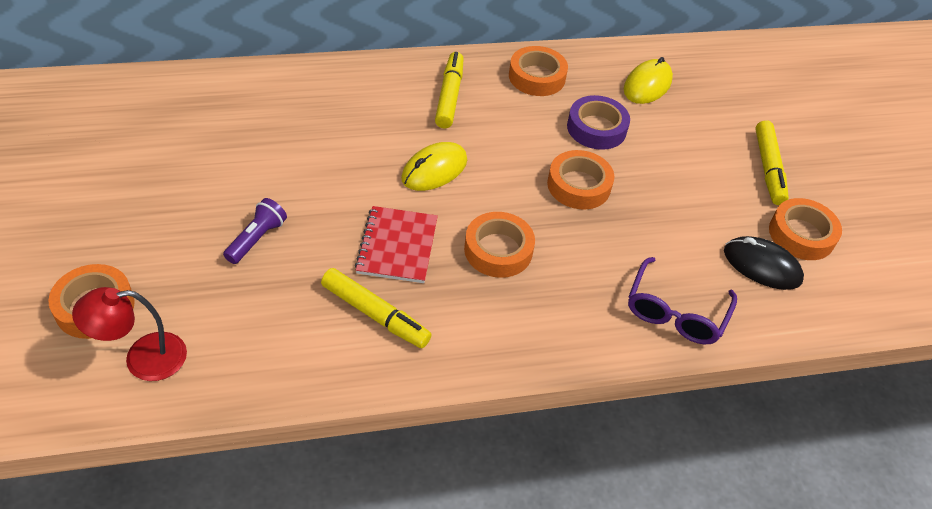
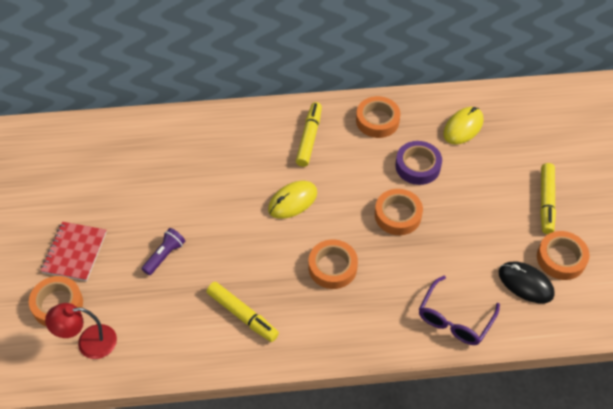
camera: 10 degrees right, 5 degrees up
(397, 246) = (261, 263): red notebook -> red notebook (75, 252)

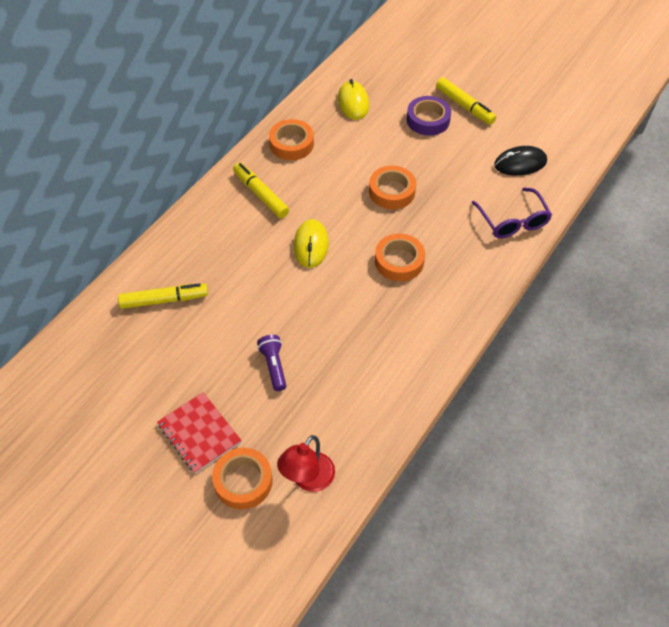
camera: 50 degrees left, 0 degrees up
(242, 315) = (387, 348): yellow marker -> yellow marker (164, 300)
(417, 166) = (360, 150): purple tape -> purple tape (428, 120)
(561, 258) = (518, 131): orange tape -> none

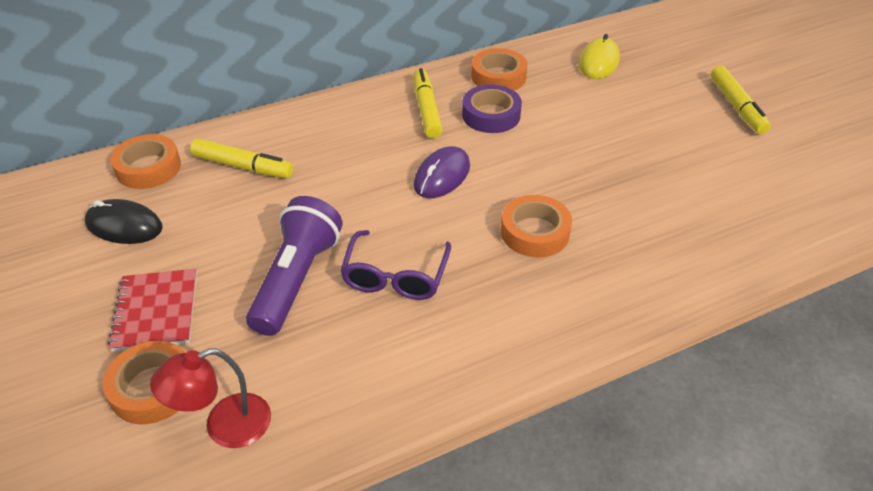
camera: 30 degrees right, 10 degrees down
(274, 366) = (296, 279): purple flashlight -> purple flashlight, size x1.87
(311, 245) = (442, 176): yellow mouse -> purple mouse
(392, 191) = (580, 159): orange tape -> orange tape (148, 168)
(428, 120) = (679, 105): purple tape -> purple tape (491, 115)
(513, 221) = (721, 247): purple glasses -> purple glasses (395, 276)
(520, 163) = (775, 188): black mouse -> black mouse (124, 226)

